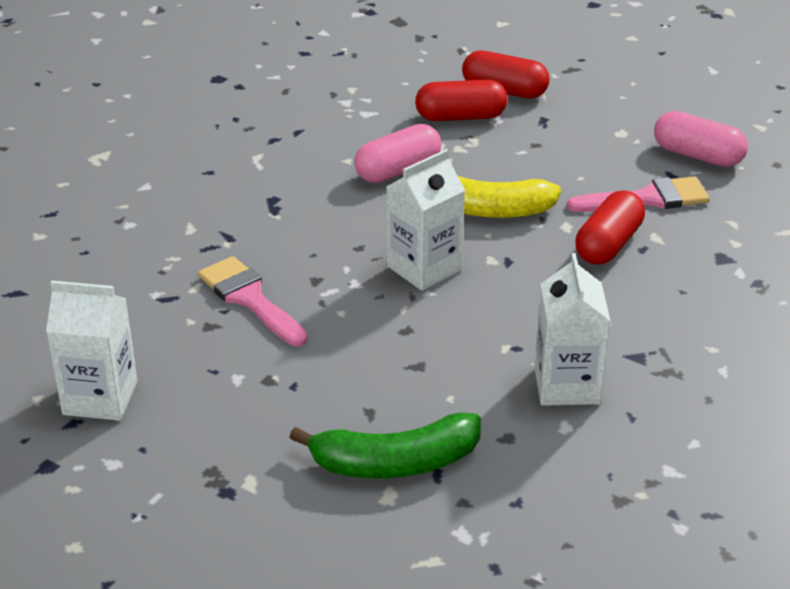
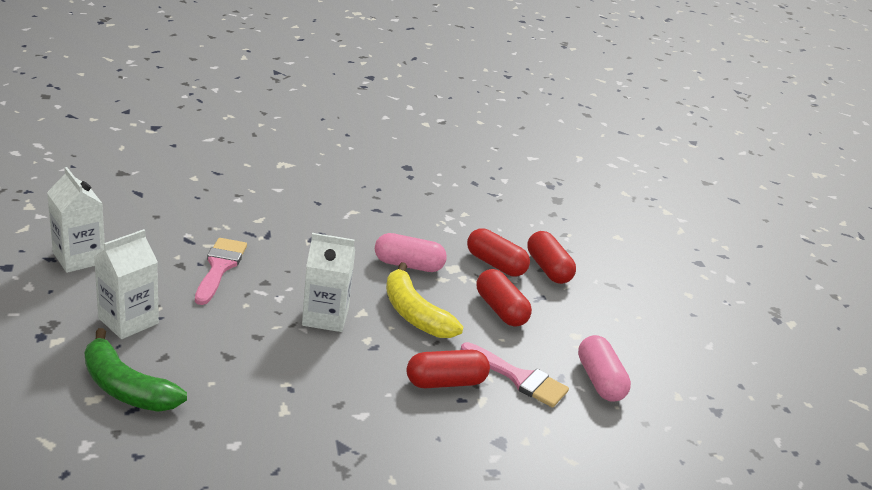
camera: 40 degrees right, 5 degrees down
(536, 154) = (500, 310): none -> red capsule
(566, 385) = (276, 427): white carton -> white carton (128, 321)

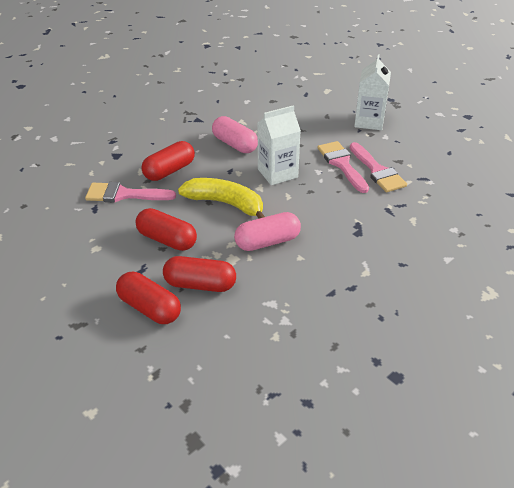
camera: 155 degrees right, 10 degrees up
(79, 258) = (450, 137): white carton -> none
(126, 388) = (321, 99): green banana -> none
(244, 291) = (342, 164): none -> pink brush
(599, 380) = (64, 220): pink capsule -> pink capsule (235, 144)

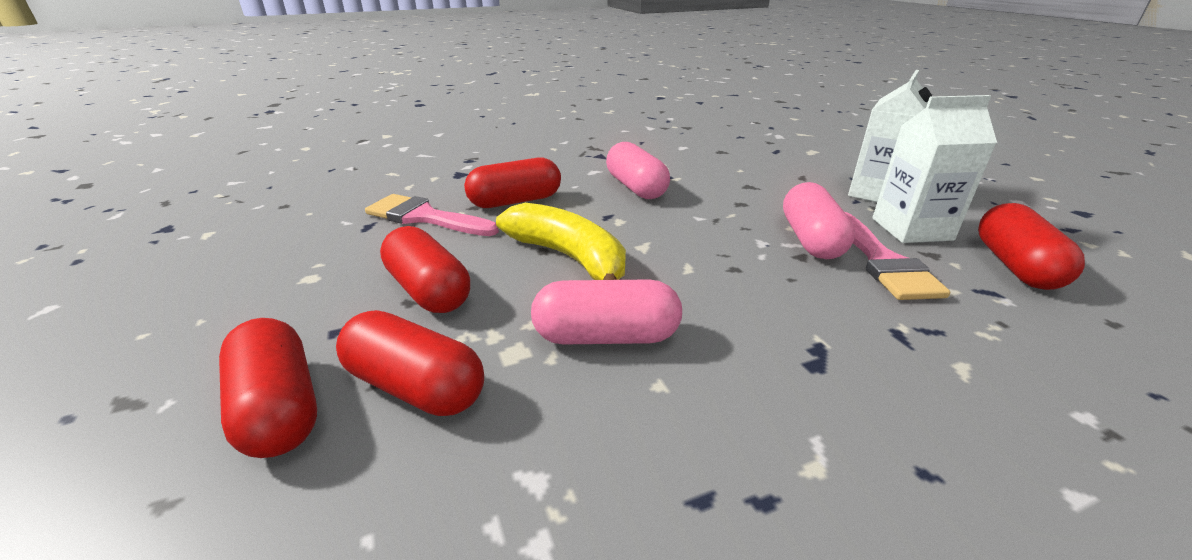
camera: 20 degrees right, 10 degrees down
(277, 173) = (685, 232): white carton -> white carton (911, 229)
(342, 164) = (811, 240): pink brush -> pink capsule
(435, 160) = (1015, 266): none -> red capsule

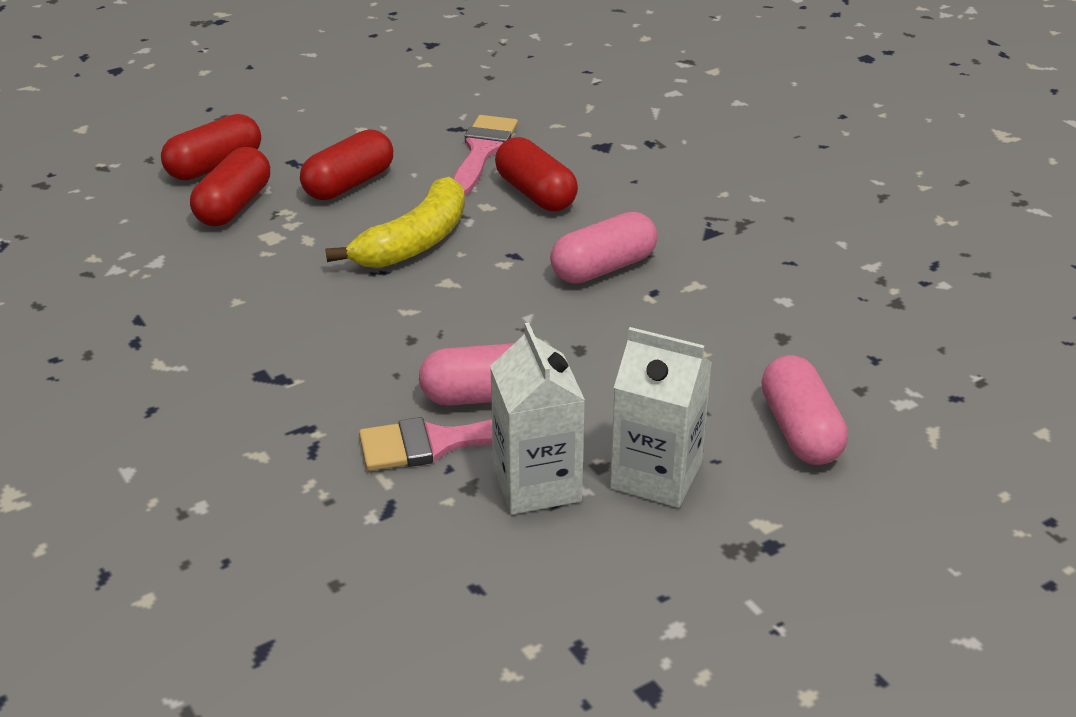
camera: 80 degrees right, 5 degrees up
(606, 336) = (292, 273): pink capsule -> pink capsule (800, 431)
(1015, 266) = (450, 549): red capsule -> none

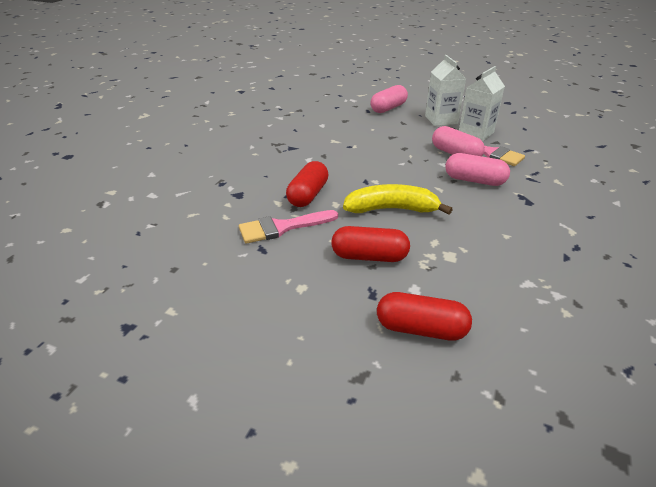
camera: 125 degrees left, 0 degrees up
(234, 206) = (446, 288): red capsule -> none
(603, 268) = (348, 159): pink capsule -> pink capsule (474, 180)

